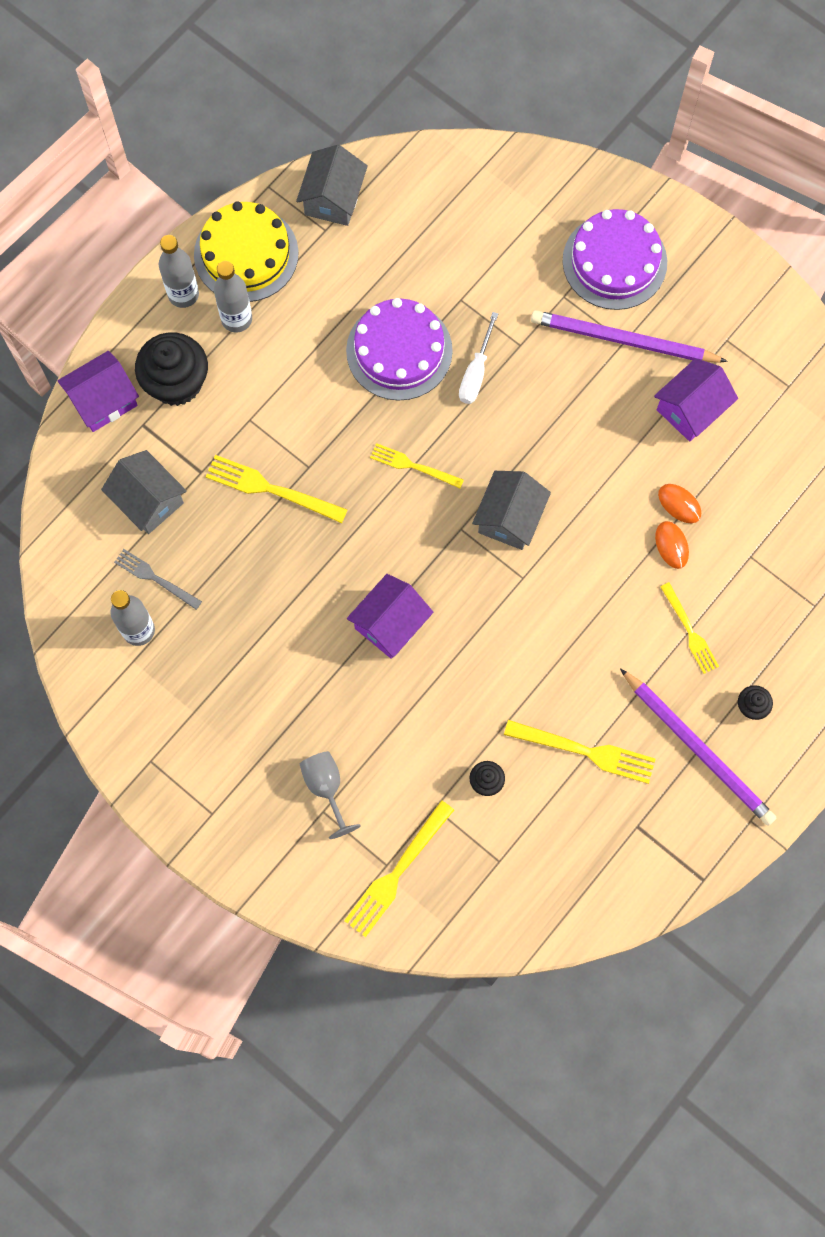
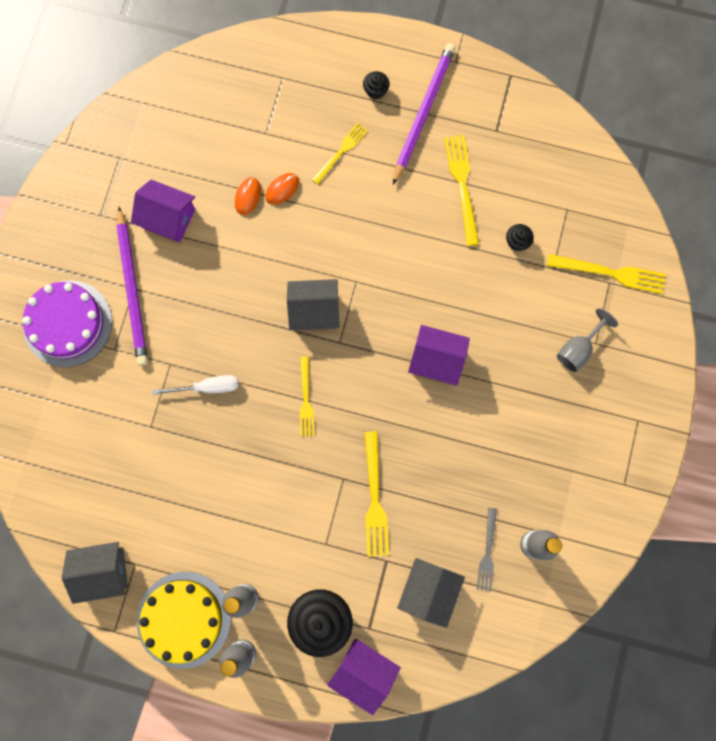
camera: 115 degrees left, 5 degrees up
(399, 351) = (215, 454): purple cake -> none

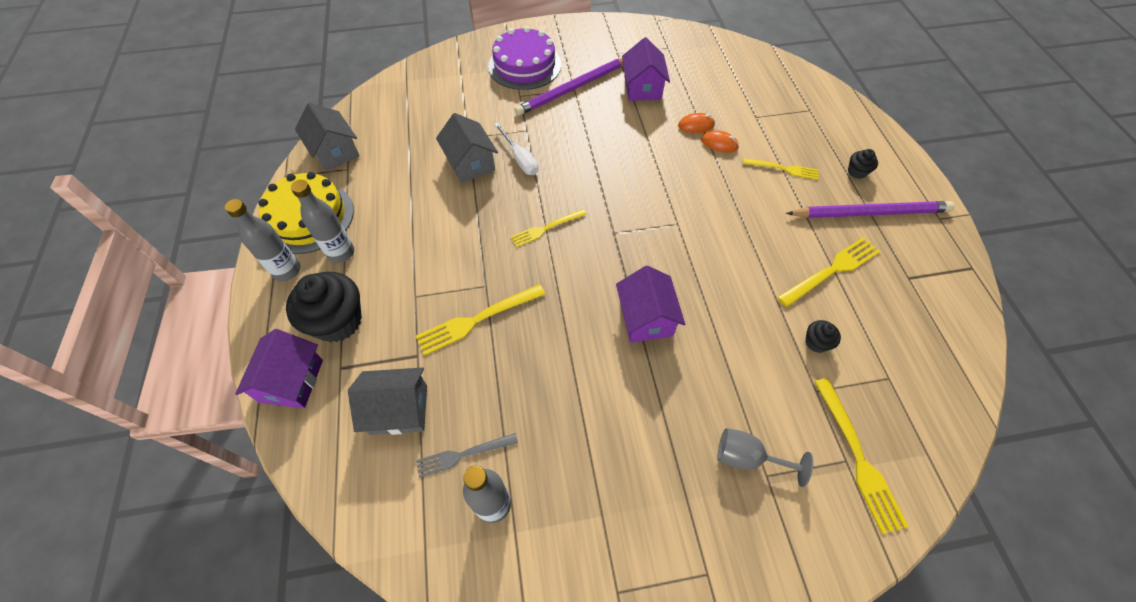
camera: 65 degrees right, 20 degrees down
(314, 310) = (630, 204): grey house -> grey house (470, 163)

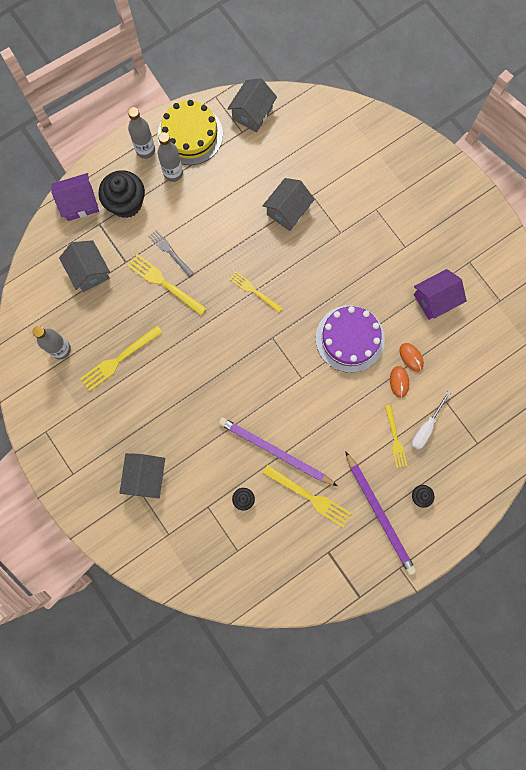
camera: 65 degrees right, 20 degrees up
(462, 455) = (79, 320): grey fork -> grey fork (169, 251)
(520, 159) = (309, 243): white screwdriver -> white screwdriver (426, 427)
(524, 65) = (413, 195): purple cake -> purple cake (350, 338)
(573, 89) = (405, 246): purple pencil -> purple pencil (275, 451)
(646, 318) = (213, 385): purple house -> none
(747, 457) = (145, 476): grey goblet -> grey house
(859, 459) = (173, 541): yellow fork -> yellow fork (118, 360)

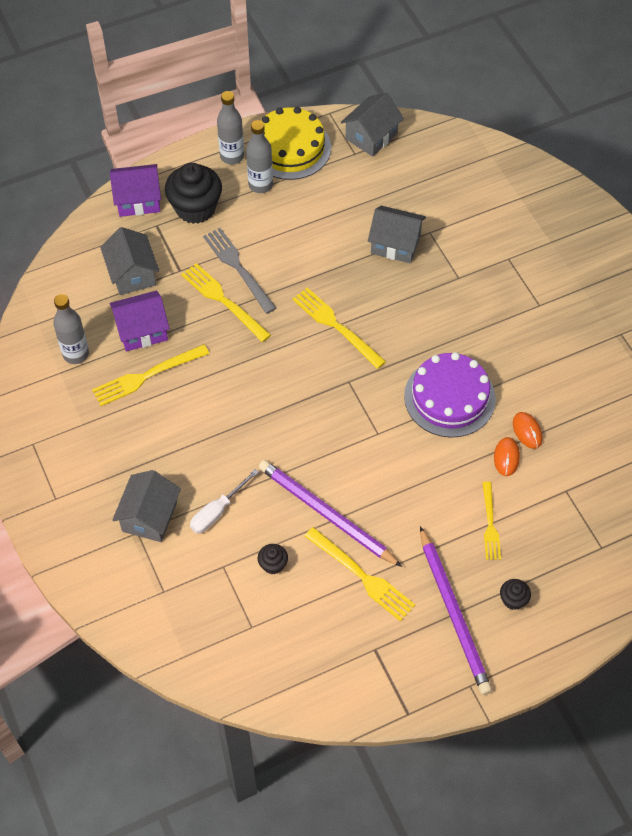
camera: 10 degrees right, 20 degrees down
(169, 251) = (237, 267): grey fork -> grey fork, size x1.51
(254, 291) = (335, 325): yellow fork -> yellow fork, size x1.51
(287, 210) = (395, 244): grey house -> grey house turned 60 degrees clockwise
(426, 427) = (534, 517): white screwdriver -> white screwdriver (217, 511)
(435, 299) = (569, 369): purple house -> purple house (142, 330)

